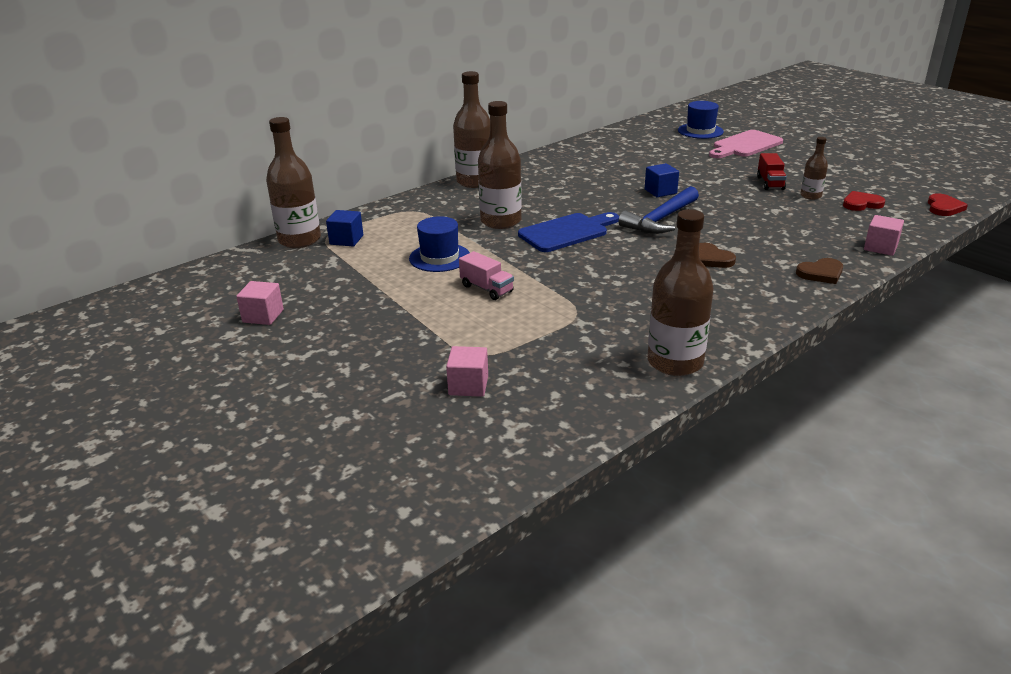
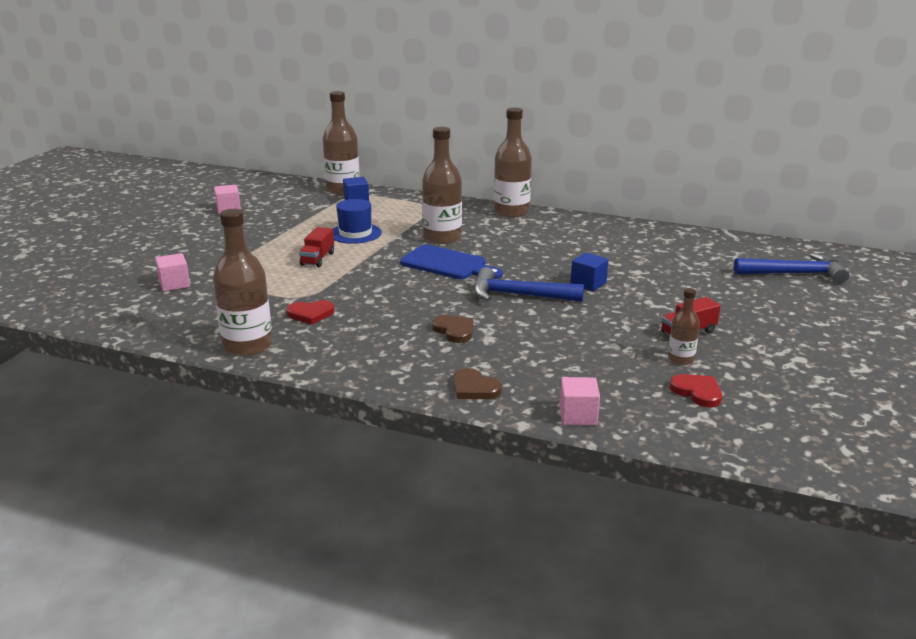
camera: 60 degrees right, 5 degrees down
(486, 289) = (317, 259): pink truck -> red truck
(700, 131) = (795, 274): blue hat -> blue hammer
(711, 259) = (454, 331): brown heart -> brown heart turned 120 degrees clockwise
(745, 145) = (789, 303): pink cutting board -> none
(943, 207) = (760, 449): red heart -> red heart (310, 314)

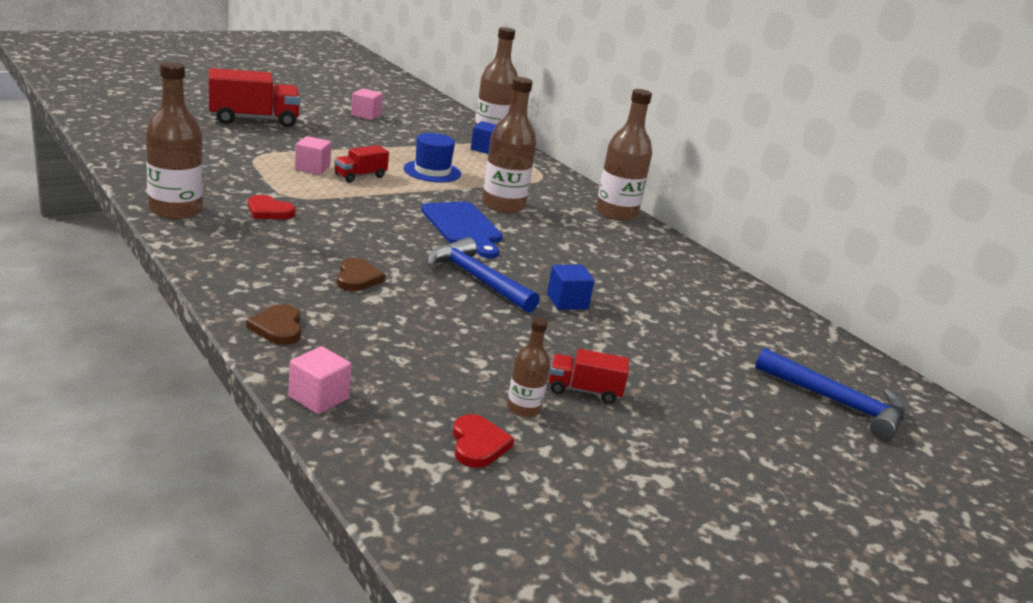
camera: 30 degrees right, 0 degrees up
(155, 249) = (254, 120): none -> red truck
(174, 284) = (216, 147): pink cube -> pink cube (312, 168)

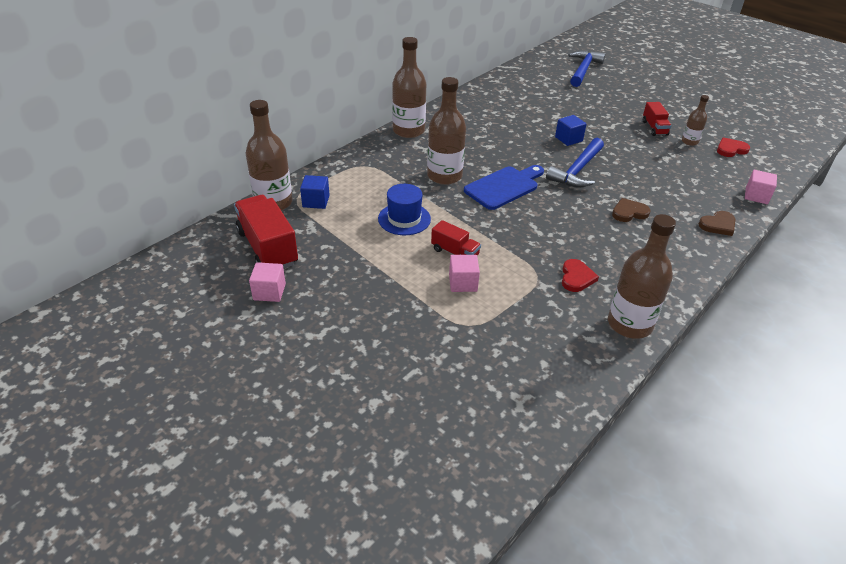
camera: 100 degrees left, 15 degrees up
(254, 120) = (360, 366): red truck -> red truck (268, 248)

